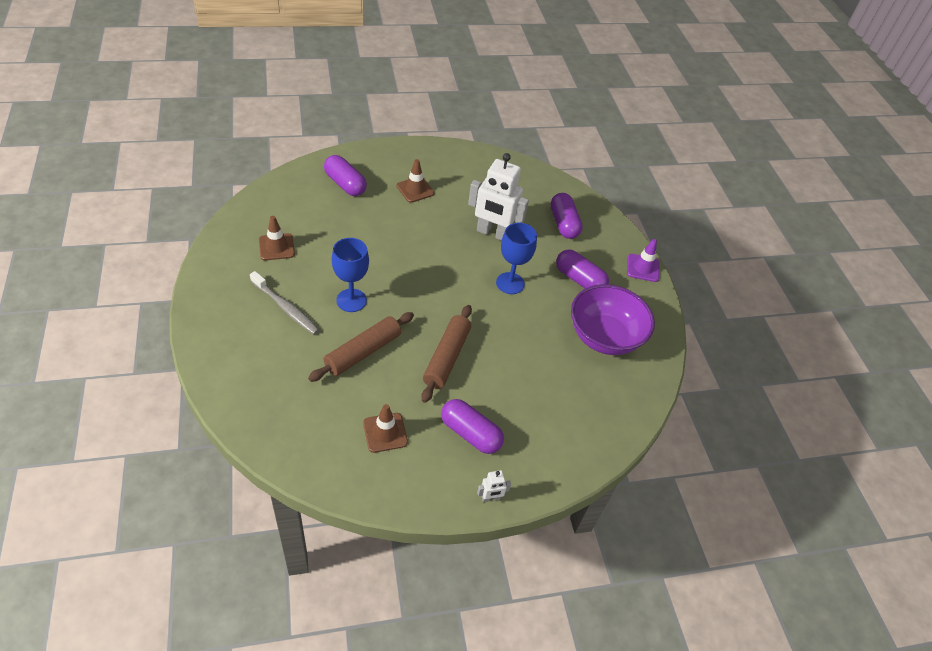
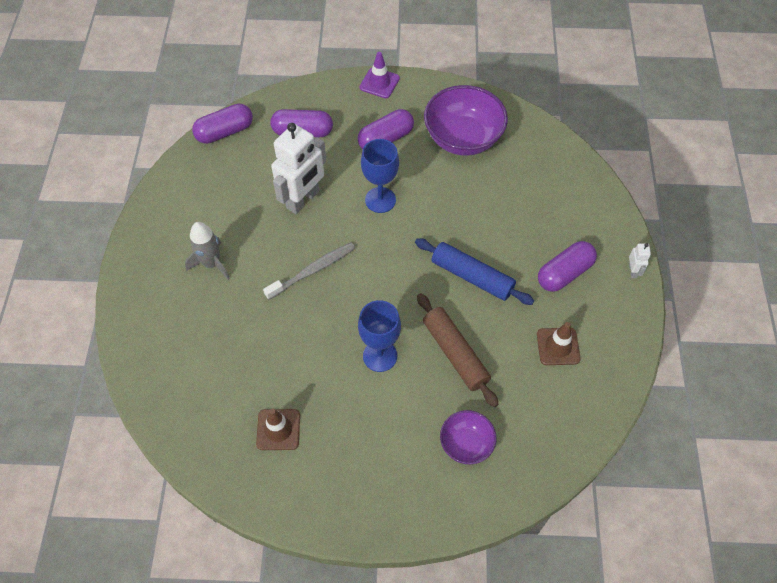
camera: 70 degrees left, 10 degrees up
(275, 368) = (466, 444): none -> purple bowl
(286, 308) = (380, 426): grey toothbrush -> grey toothbrush (313, 270)
(345, 184) = (181, 339): purple capsule -> purple capsule (225, 132)
(415, 190) = (211, 263): brown traffic cone -> grey rocket
(446, 358) = (472, 277): brown rolling pin -> blue rolling pin

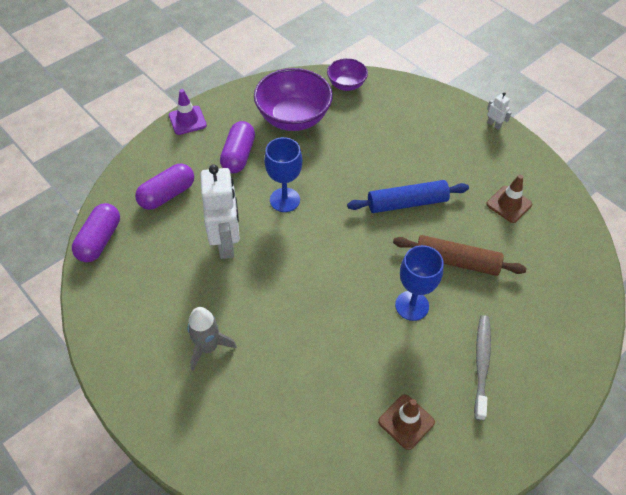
camera: 45 degrees left, 5 degrees down
(313, 270) = (294, 287): grey toothbrush -> grey toothbrush (481, 364)
(466, 444) = (532, 313): purple bowl -> purple bowl (346, 84)
(564, 273) = (458, 156): purple capsule -> none

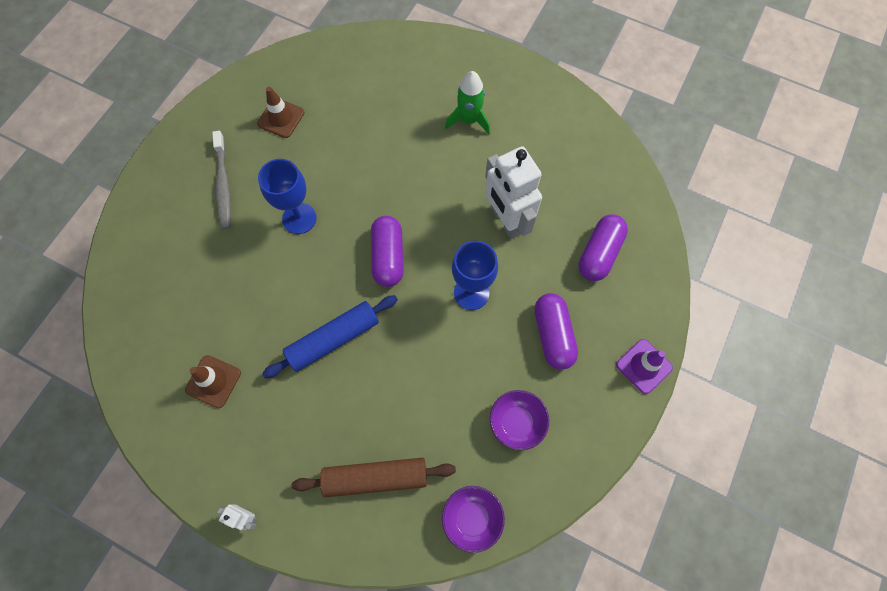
camera: 160 degrees right, 15 degrees up
(100, 240) = (629, 180): purple capsule -> purple capsule (388, 257)
(208, 347) = (469, 120): grey rocket -> green rocket
(293, 118) = (516, 422): purple bowl -> purple bowl, size x0.55
(456, 261) = (263, 282): brown rolling pin -> brown rolling pin (375, 477)

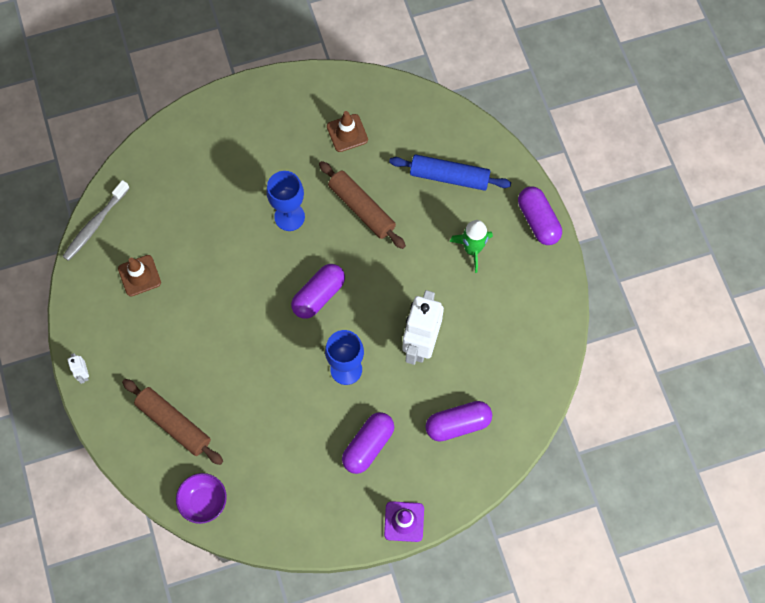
camera: 45 degrees right, 0 degrees up
(223, 185) = (265, 149): grey toothbrush -> grey toothbrush (95, 224)
(333, 339) = (232, 317): blue rolling pin -> blue rolling pin (449, 177)
(352, 163) = (361, 209): none -> brown rolling pin
(493, 61) = (538, 221): none -> purple capsule
(516, 422) = (287, 475): purple bowl -> none

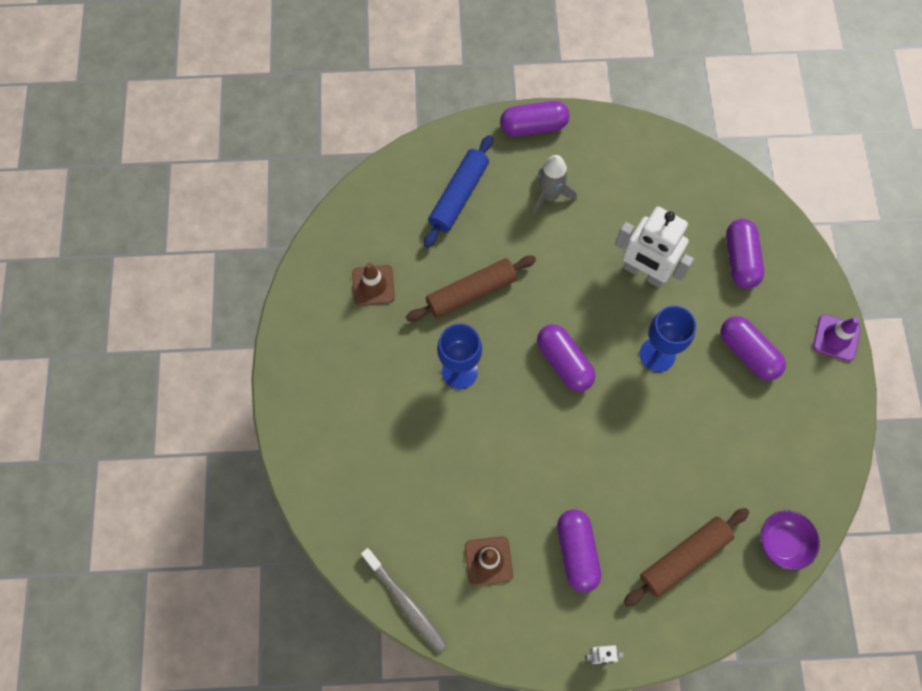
camera: 75 degrees left, 0 degrees up
(160, 340) = (577, 552): none -> purple capsule
(472, 249) = (549, 196): green rocket -> grey rocket

